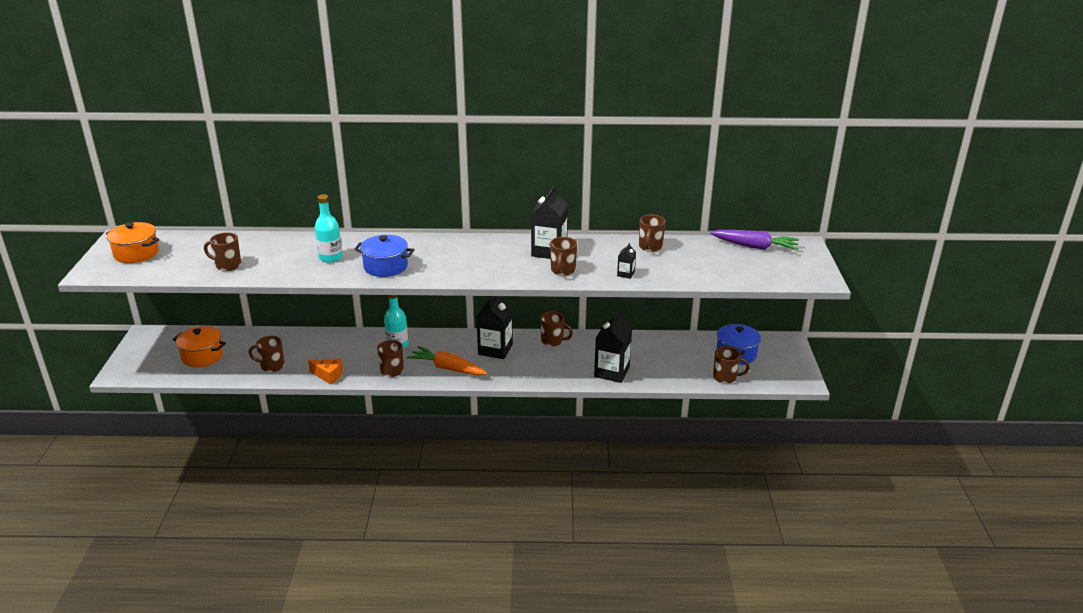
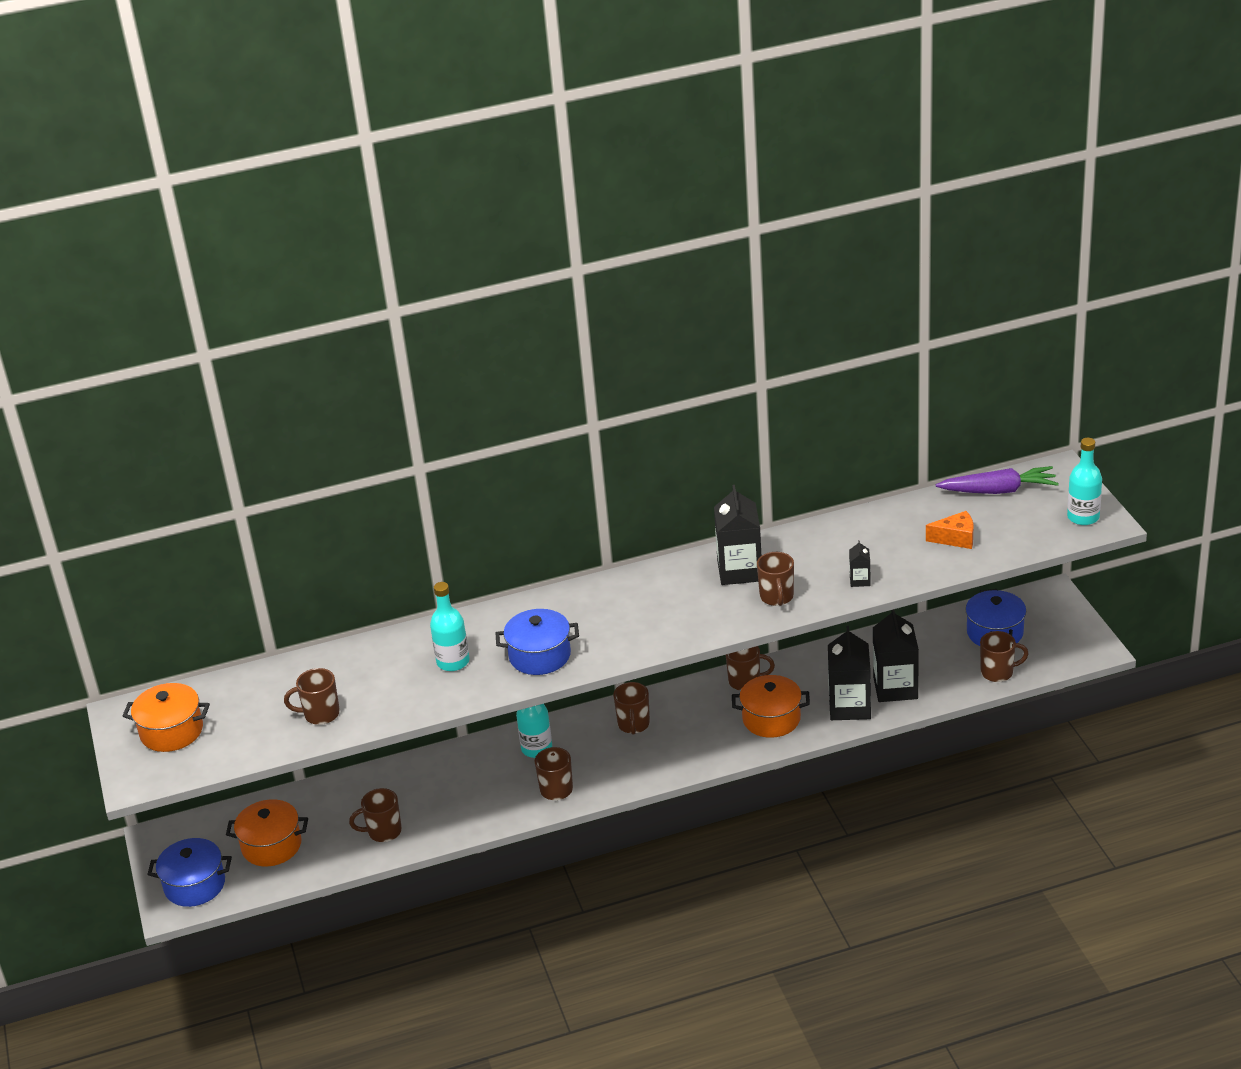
camera: 15 degrees left, 5 degrees up
(142, 365) = (195, 885): none -> blue pot
(328, 375) = (474, 822): orange cheese -> orange cheese (955, 538)
(447, 368) = (629, 764): orange carrot -> none
(495, 349) = (676, 717): black carton -> black carton (895, 688)
(555, 366) = (771, 719): none -> orange pot
(650, 247) = (866, 527): brown mug -> brown mug (633, 725)
(807, 273) = (1083, 517): none -> turquoise bottle

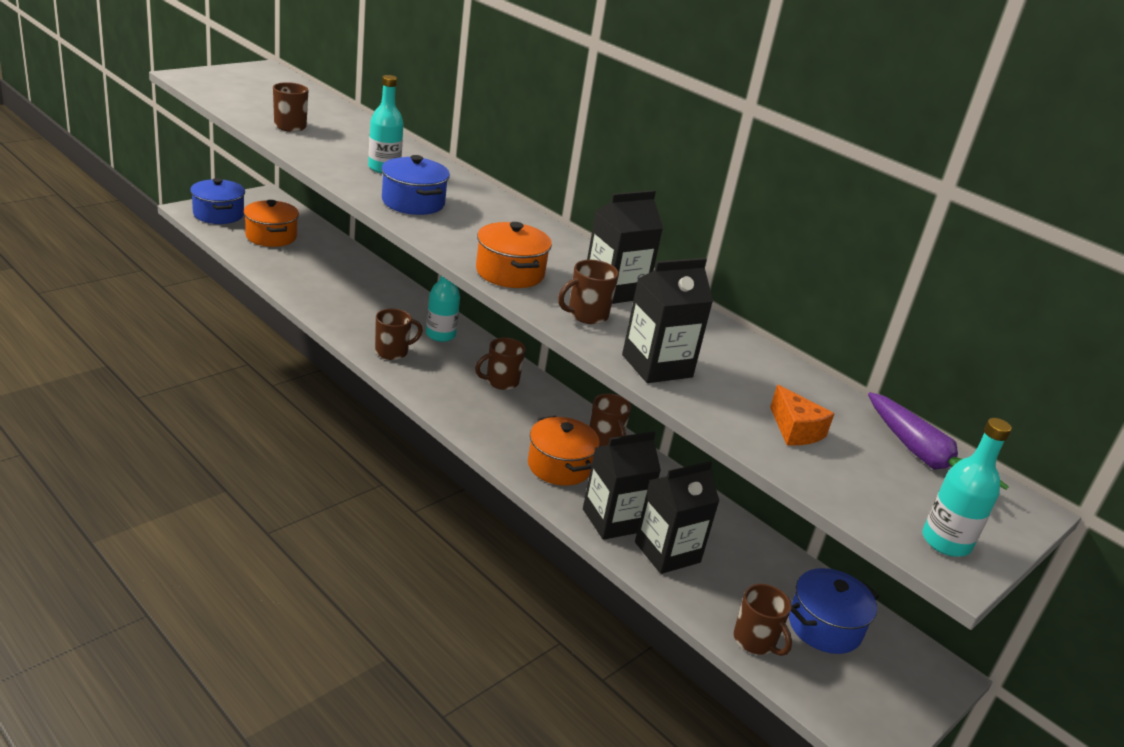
camera: 55 degrees right, 5 degrees down
(171, 731) = (249, 82): orange pot -> orange pot (510, 273)
(383, 831) = (304, 278): brown mug -> none
(860, 580) = (657, 366): black carton -> black carton, size x2.13

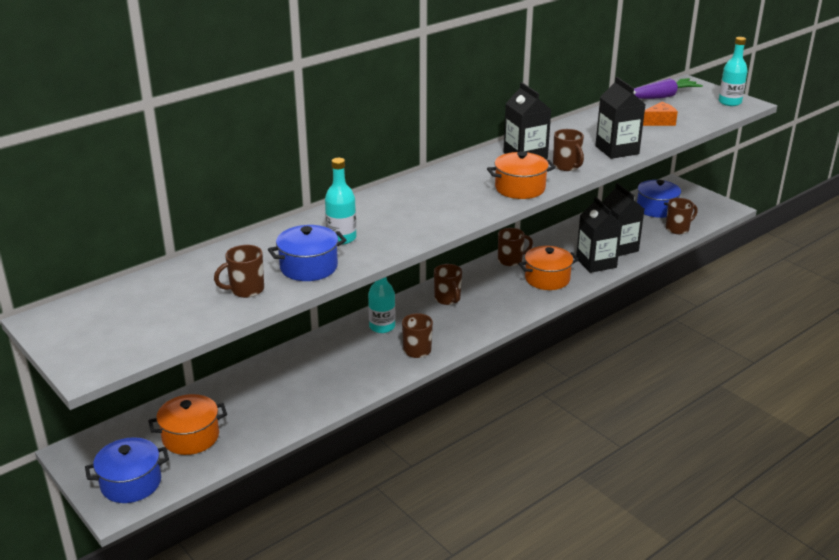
camera: 80 degrees left, 0 degrees up
(413, 202) = (413, 224): blue pot -> blue pot (309, 267)

